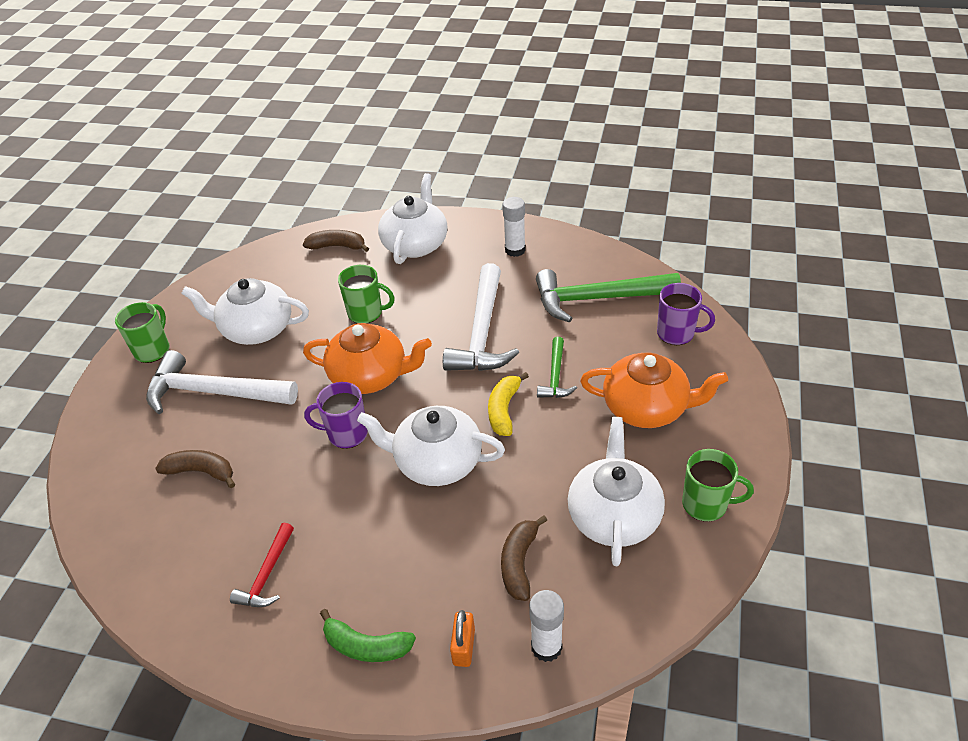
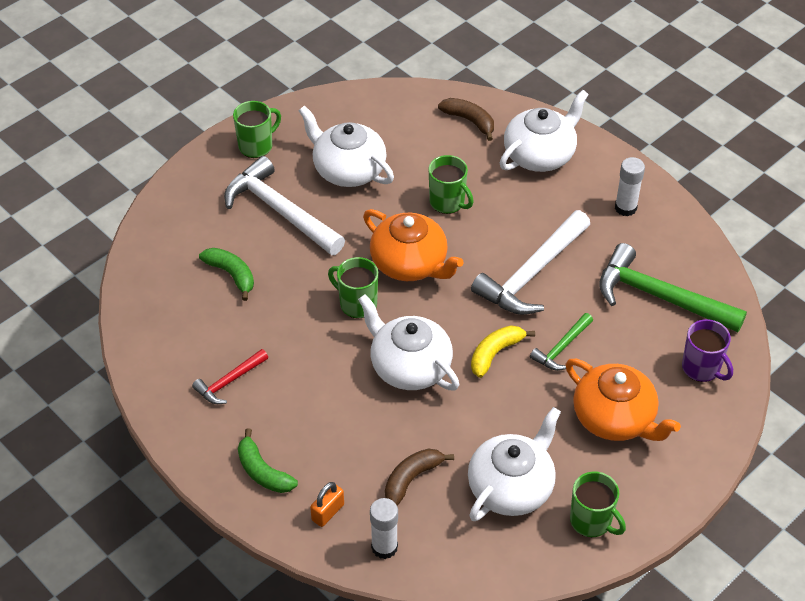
camera: 30 degrees right, 5 degrees up
(201, 472) = (231, 275): brown banana -> green banana
(346, 434) = (357, 304): purple mug -> green mug

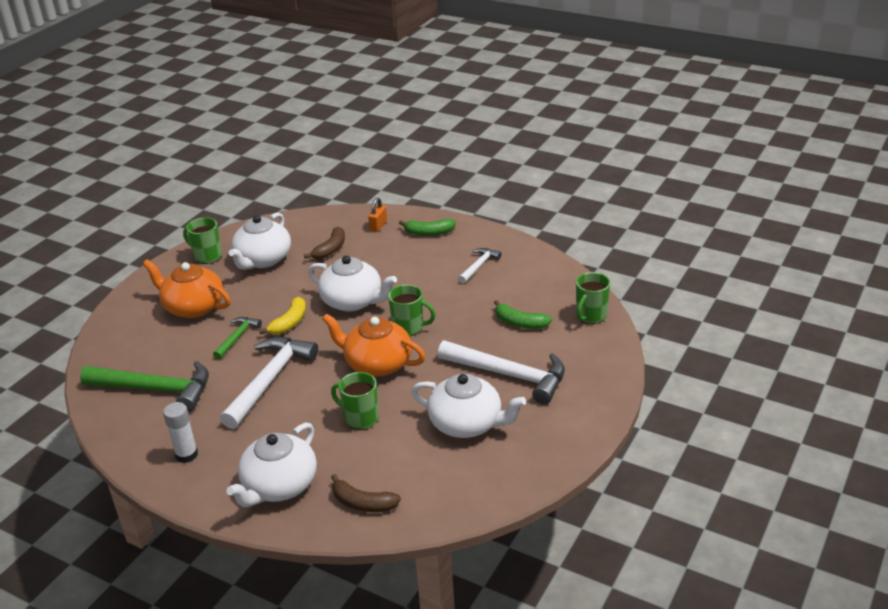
camera: 165 degrees right, 15 degrees down
(229, 381) = (479, 266): red hammer -> white hammer
(256, 146) = (567, 423): green mug -> green mug (590, 316)
(263, 471) = (429, 233): green banana -> green banana turned 150 degrees clockwise
(384, 547) = (337, 220): white glue stick -> none
(702, 368) = (123, 349): purple mug -> none

